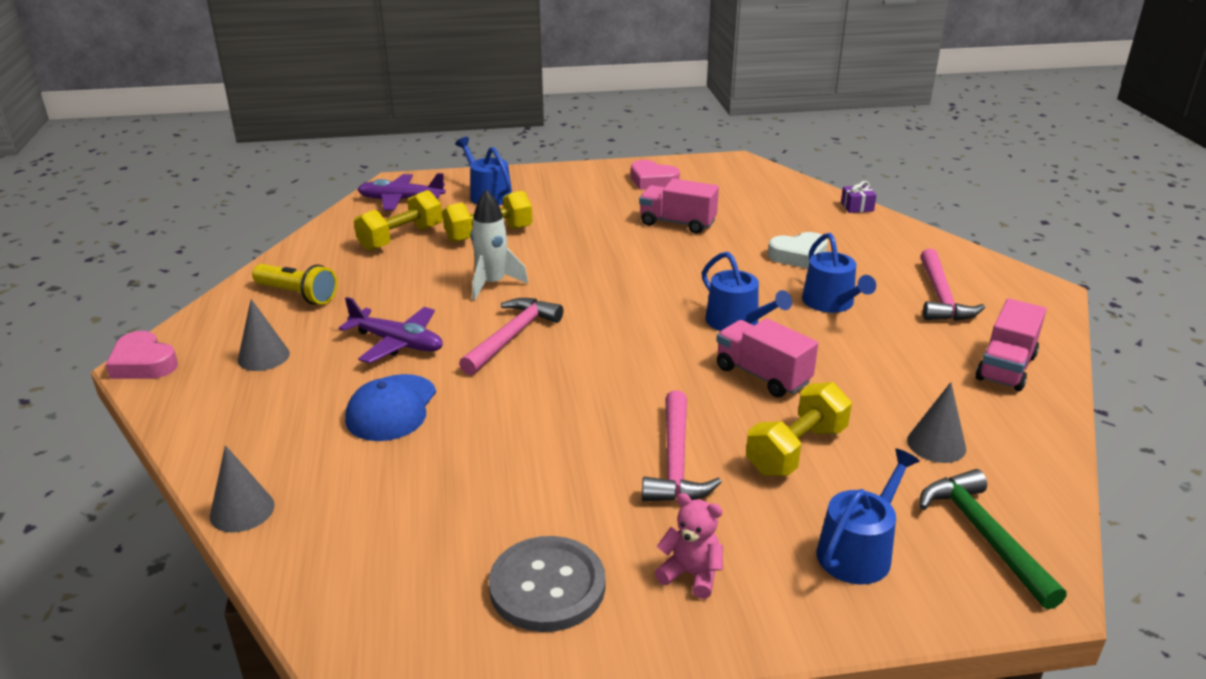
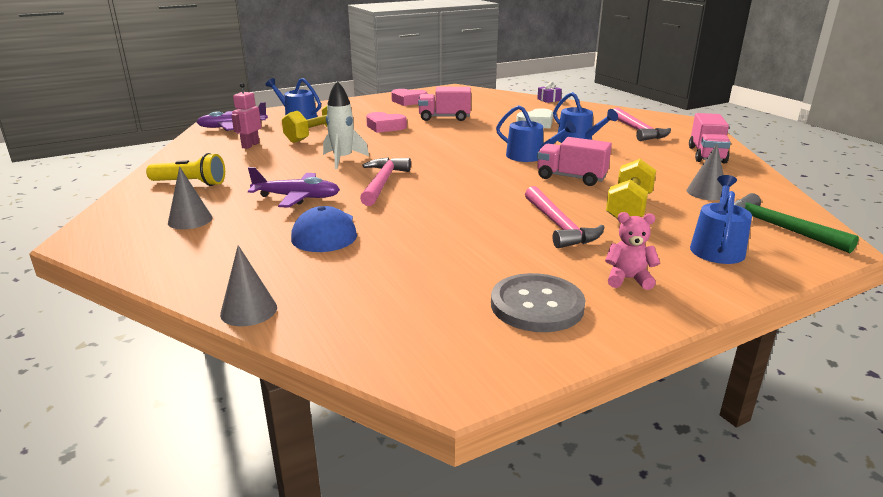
camera: 20 degrees left, 5 degrees down
(143, 363) = (80, 239): pink heart -> pink heart (385, 127)
(401, 238) = (250, 145): yellow dumbbell -> pink robot

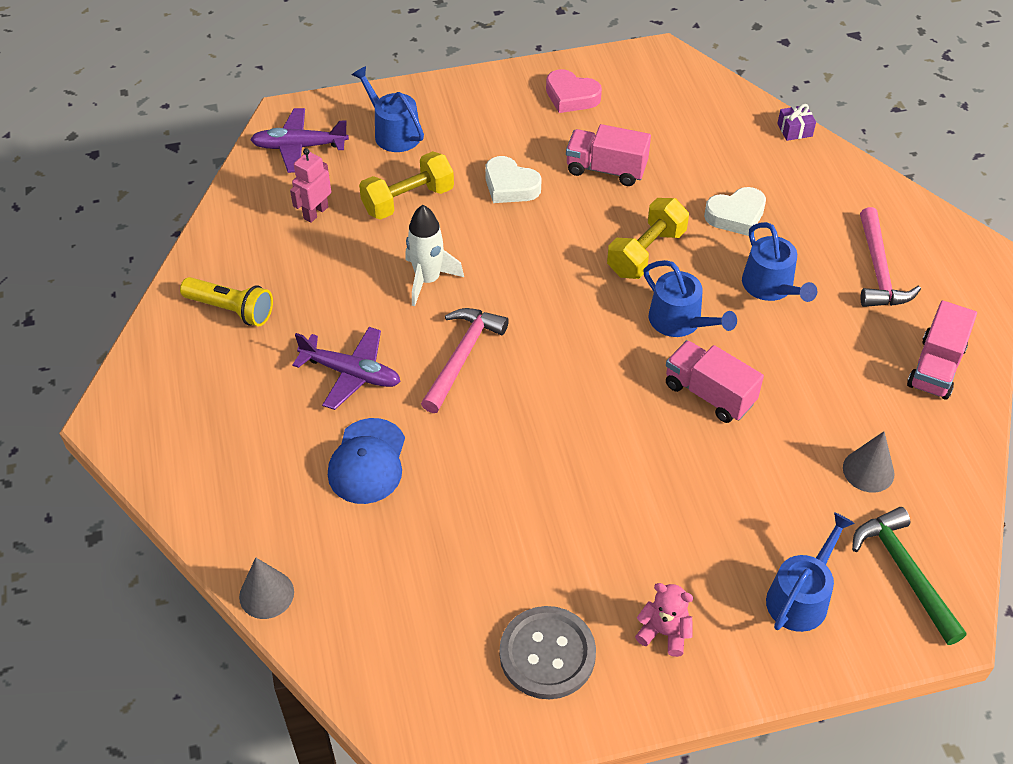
camera: 15 degrees right, 25 degrees up
(190, 220) = (224, 401): grey cone -> none
(385, 127) = (510, 186): pink heart -> white heart
(559, 226) = (638, 509): pink hammer -> none
(629, 208) = (744, 487): yellow dumbbell -> yellow dumbbell (646, 253)

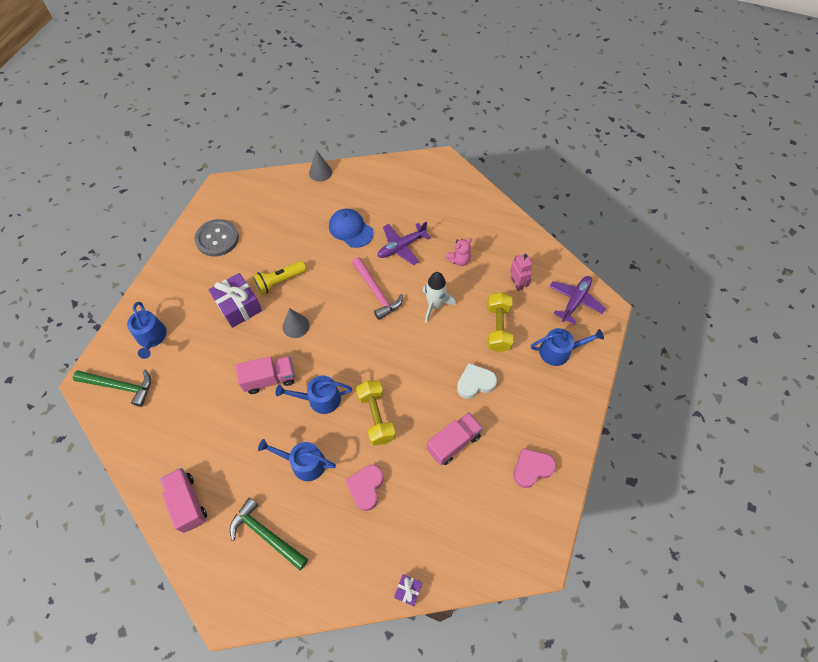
camera: 125 degrees right, 10 degrees up
(231, 309) = (474, 222): yellow flashlight -> yellow flashlight (279, 281)
(640, 516) = (239, 306): none -> purple gift
(664, 632) = (187, 280): pink teddy bear -> pink teddy bear (459, 260)
(736, 215) = (366, 487): white heart -> pink heart
(868, 471) = (172, 415): grey cone -> grey cone (296, 326)
(878, 270) = (266, 534): pink hammer -> green hammer

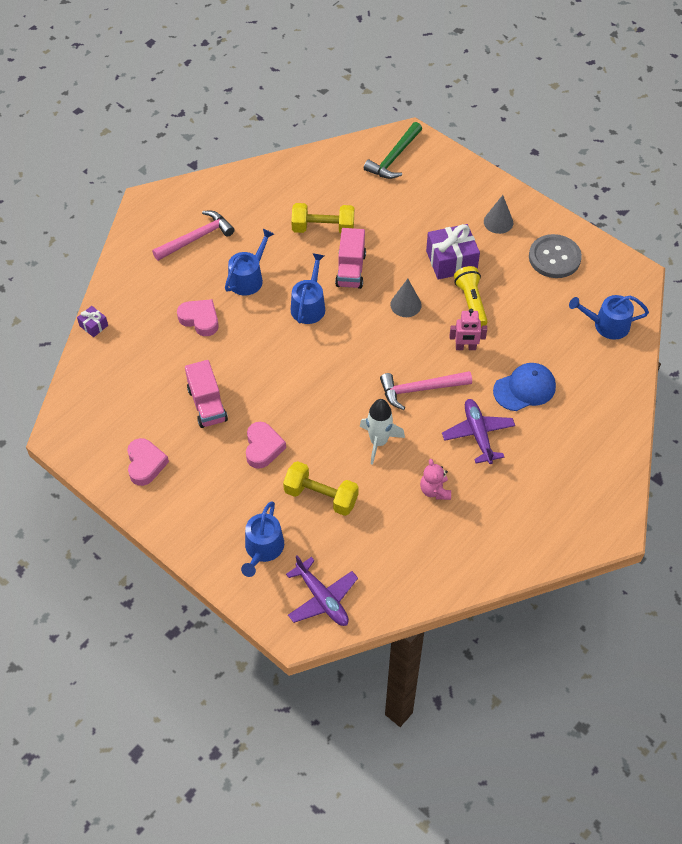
camera: 110 degrees right, 5 degrees down
(152, 338) = (440, 186): blue watering can -> blue watering can (607, 325)
(187, 503) = (253, 190): pink truck -> none
(266, 534) = (197, 238): green hammer -> pink hammer
(320, 172) = (632, 380): grey cone -> grey cone (498, 222)
(376, 417) = (267, 347): yellow dumbbell -> yellow dumbbell (323, 228)
(475, 383) = (263, 447): white heart -> pink heart
(517, 283) = (374, 542): pink robot -> pink robot (465, 347)

